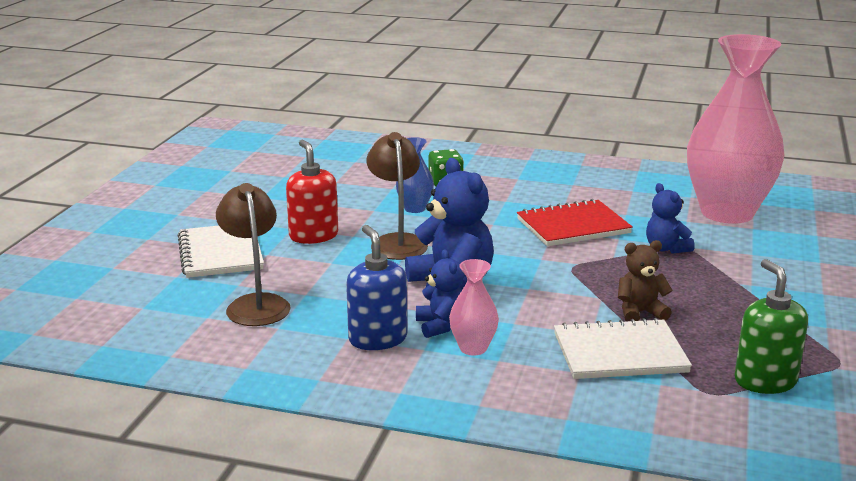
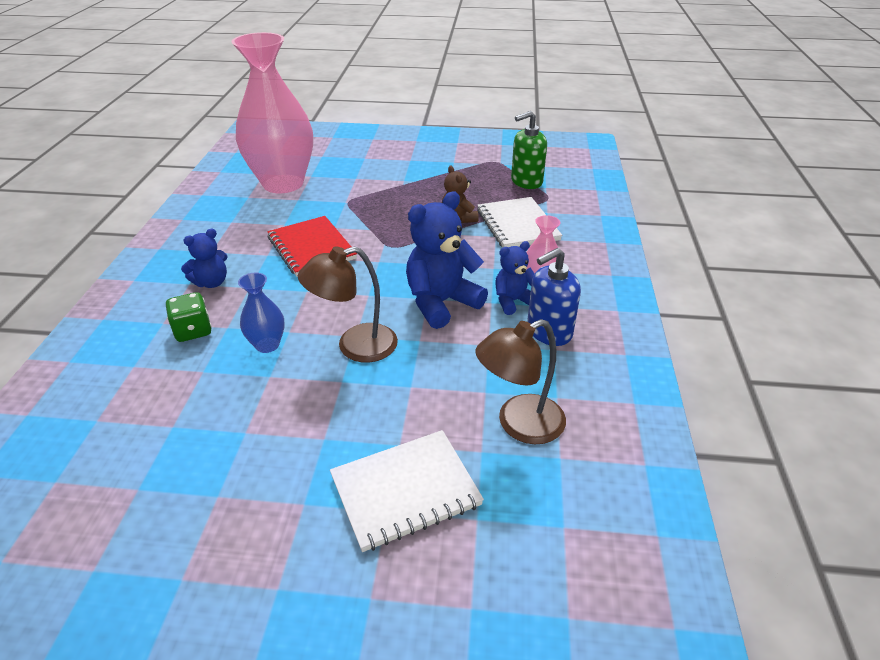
camera: 100 degrees left, 15 degrees up
(313, 236) = (346, 413): red soap dispenser -> none
(666, 248) = (351, 208): blue teddy bear -> blue teddy bear (211, 282)

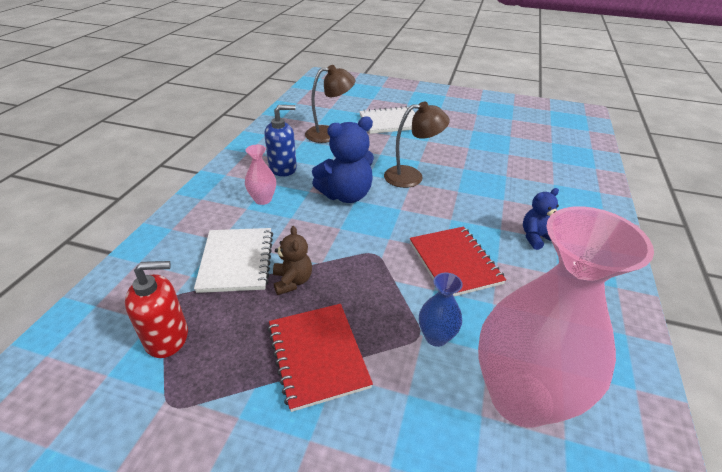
camera: 170 degrees left, 0 degrees up
(193, 331) = (527, 200): green dice -> none
(267, 345) = (470, 184): blue vase -> blue vase (436, 337)
(418, 185) = (318, 356): none -> red notebook
(513, 301) = (293, 189): blue teddy bear -> none
(526, 181) = (167, 337): green soap dispenser -> red soap dispenser

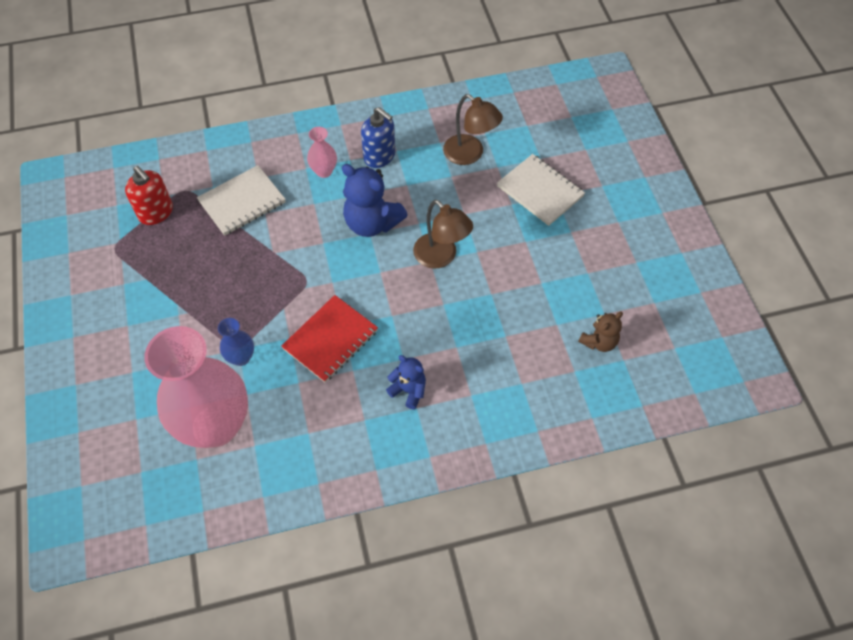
camera: 60 degrees right, 20 degrees up
(292, 281) = (243, 246): brown teddy bear -> brown teddy bear (599, 342)
(318, 356) = (186, 298): red notebook -> none

